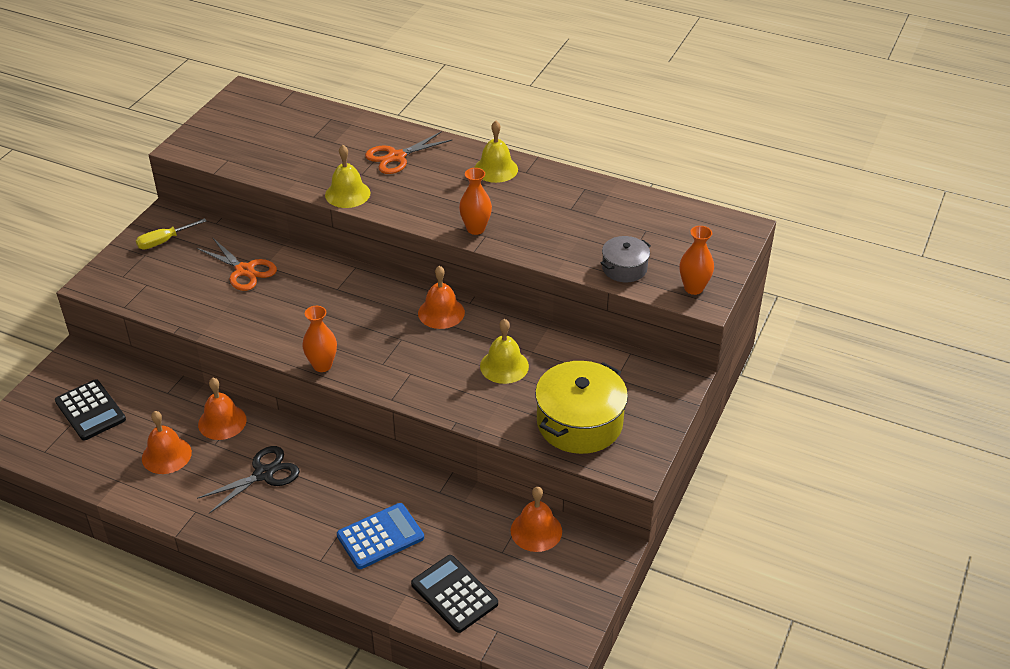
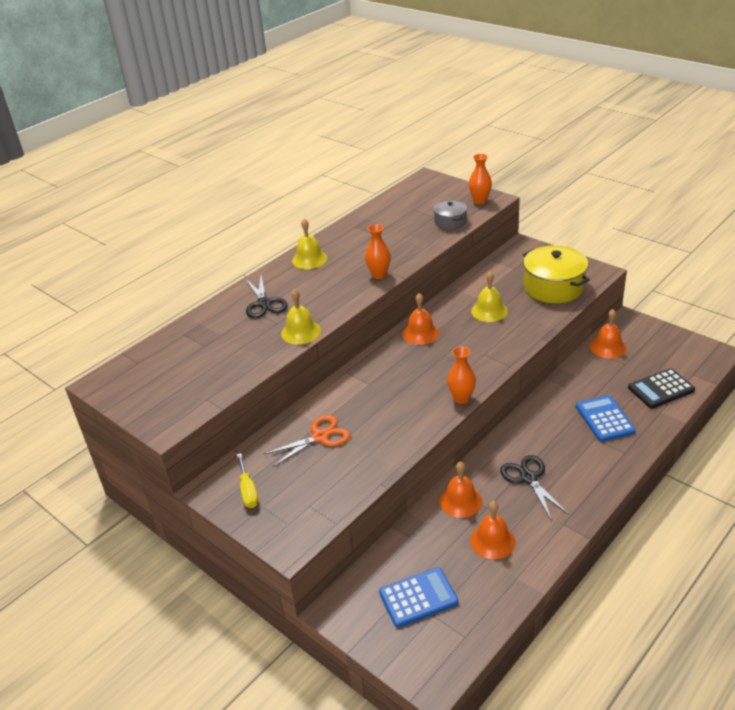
camera: 70 degrees left, 5 degrees down
(90, 410) = (418, 597): black calculator -> blue calculator
(396, 157) = (264, 303): orange scissors -> black scissors

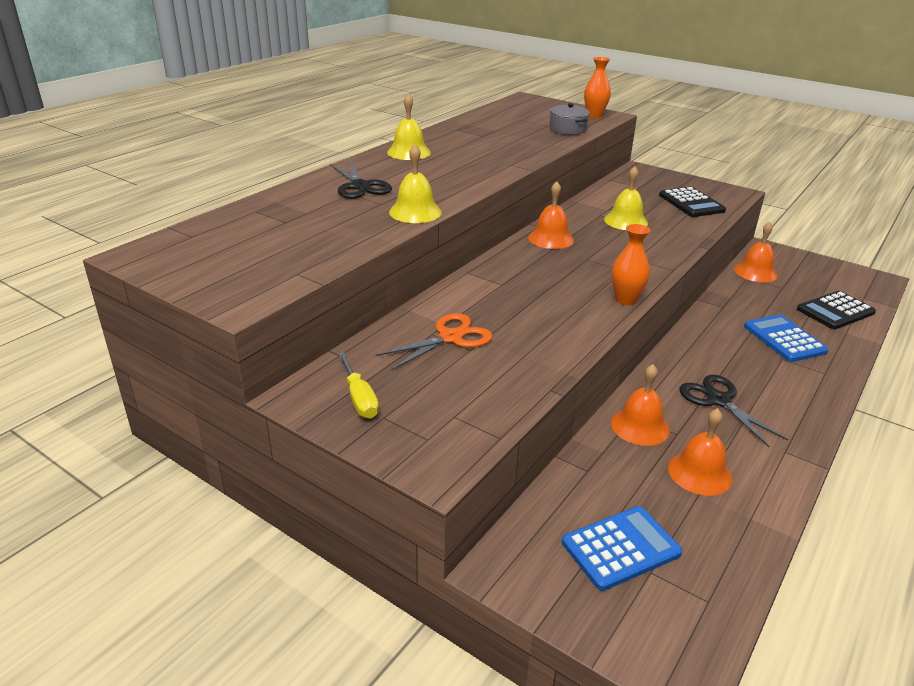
camera: 10 degrees left, 5 degrees down
(379, 275) = (500, 167): orange vase -> none
(553, 287) = (691, 203): yellow pot -> black calculator

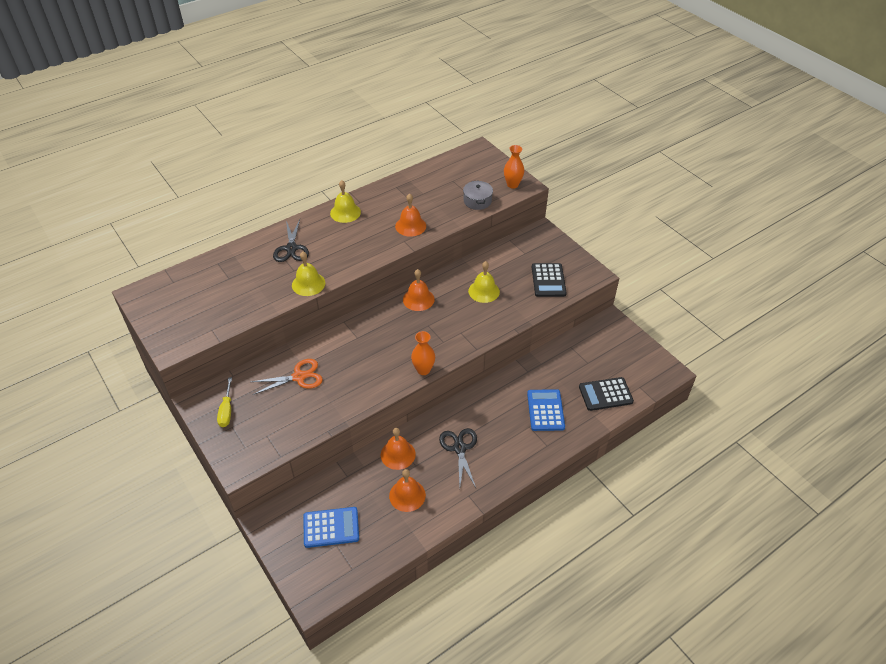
camera: 20 degrees right, 15 degrees up
(755, 272) = (581, 343): orange bell -> orange bell (410, 226)

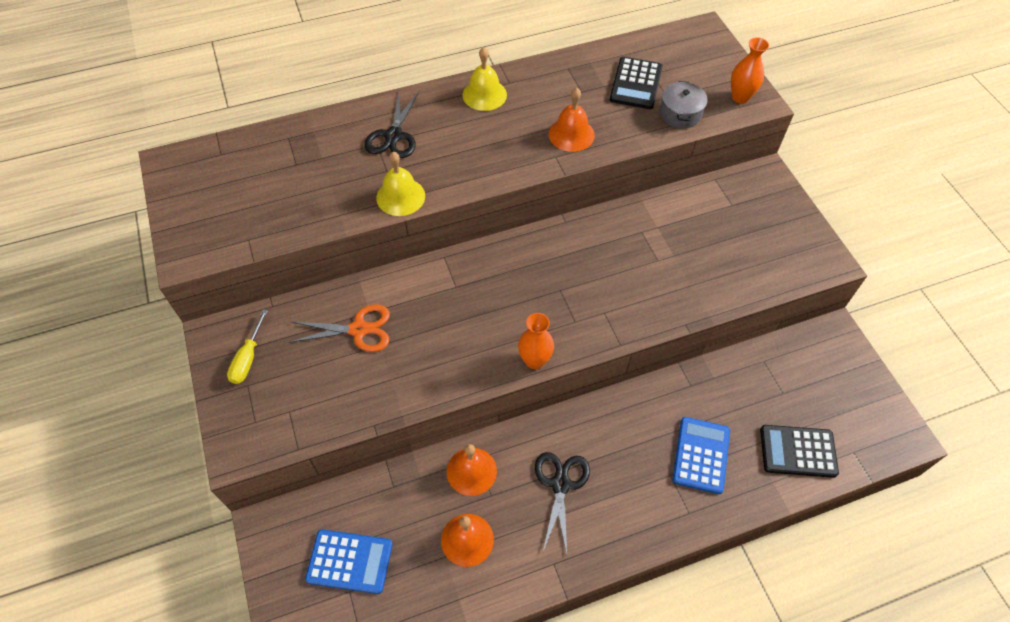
camera: 15 degrees right, 10 degrees up
(418, 299) = (558, 245): orange bell -> none
(484, 291) = (655, 253): yellow bell -> none
(548, 280) = (756, 257): black calculator -> black calculator (636, 84)

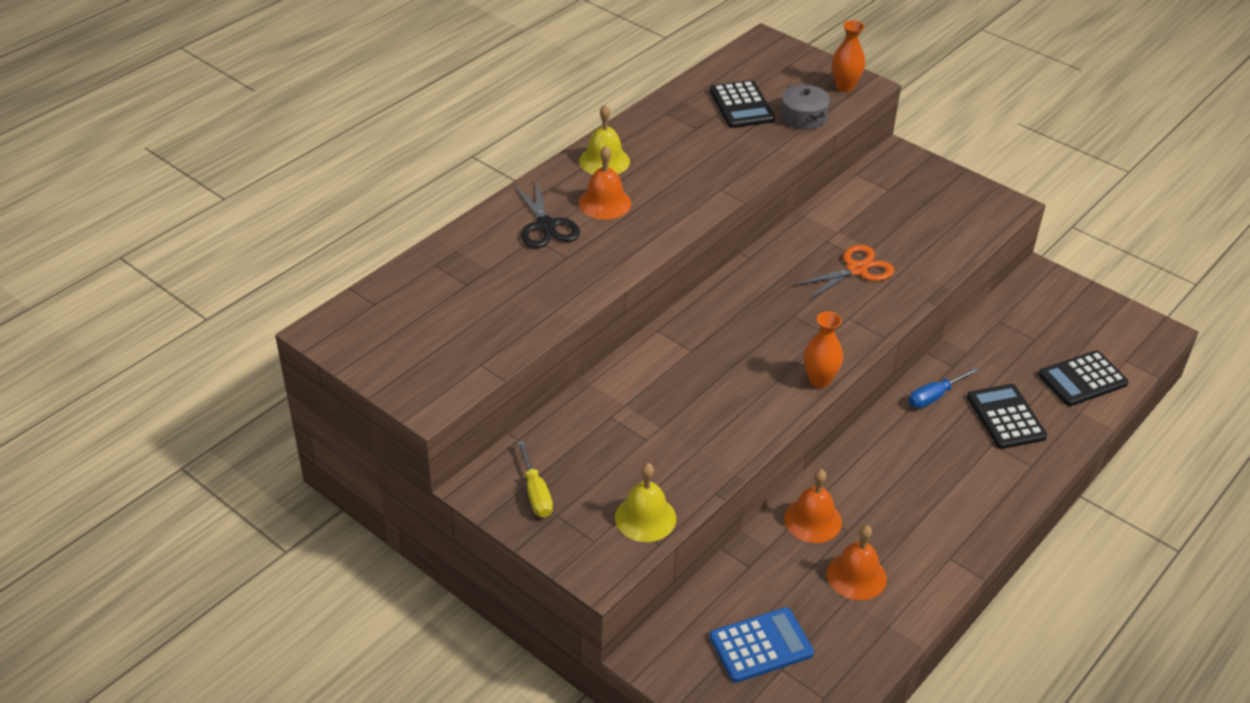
camera: 30 degrees left, 15 degrees down
(359, 329) = (628, 423): orange scissors -> orange scissors (856, 270)
(400, 196) = (602, 273): yellow bell -> yellow bell (645, 518)
(560, 484) = (903, 494): black scissors -> none
(571, 134) = (719, 166): orange bell -> orange bell (605, 203)
(653, 406) = (934, 397): none -> blue screwdriver
(701, 455) = (1005, 417): blue calculator -> black calculator

